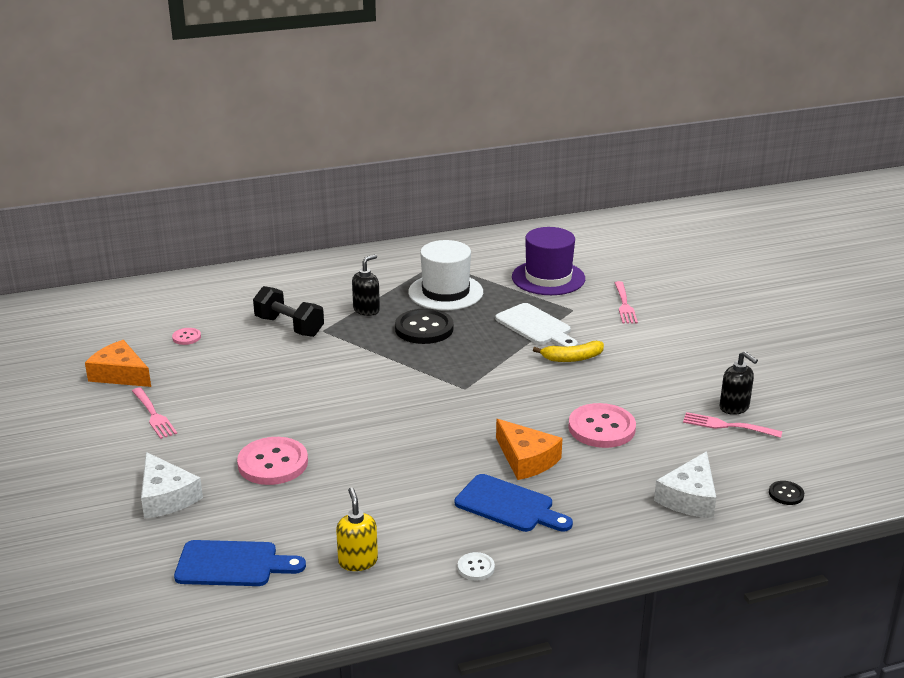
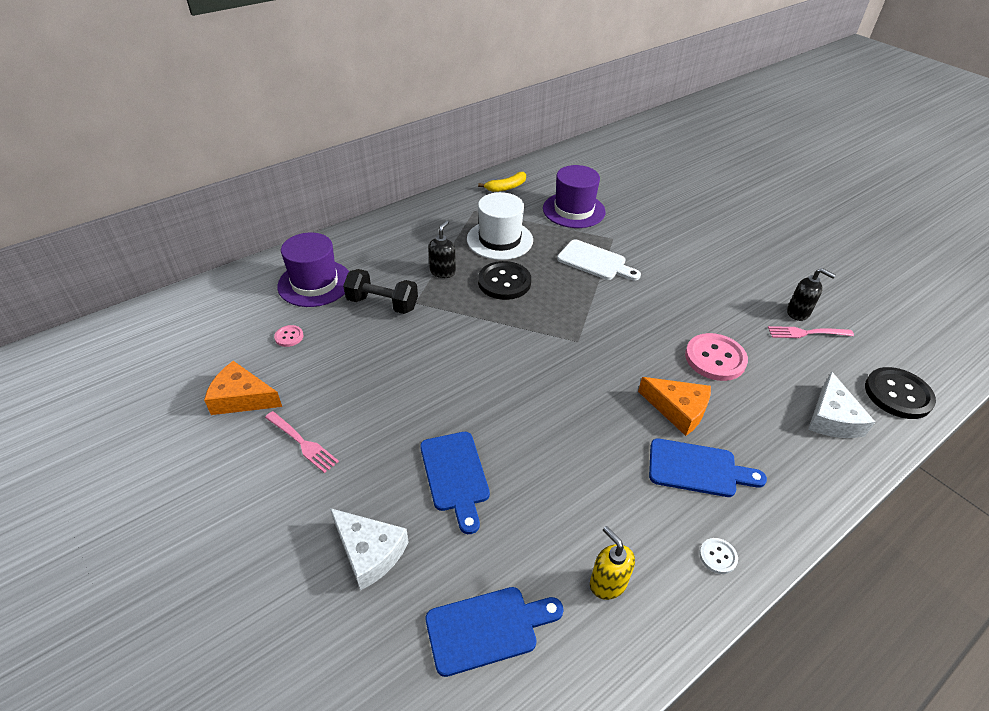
camera: 20 degrees left, 15 degrees up
(235, 300) = (315, 283): none -> purple hat
(273, 463) = (455, 475): pink button -> blue cutting board
(572, 358) = (644, 289): yellow banana -> yellow banana (506, 187)
(624, 304) = (648, 226): pink fork -> none
(786, 494) = (898, 394): black button -> black button, size x2.11

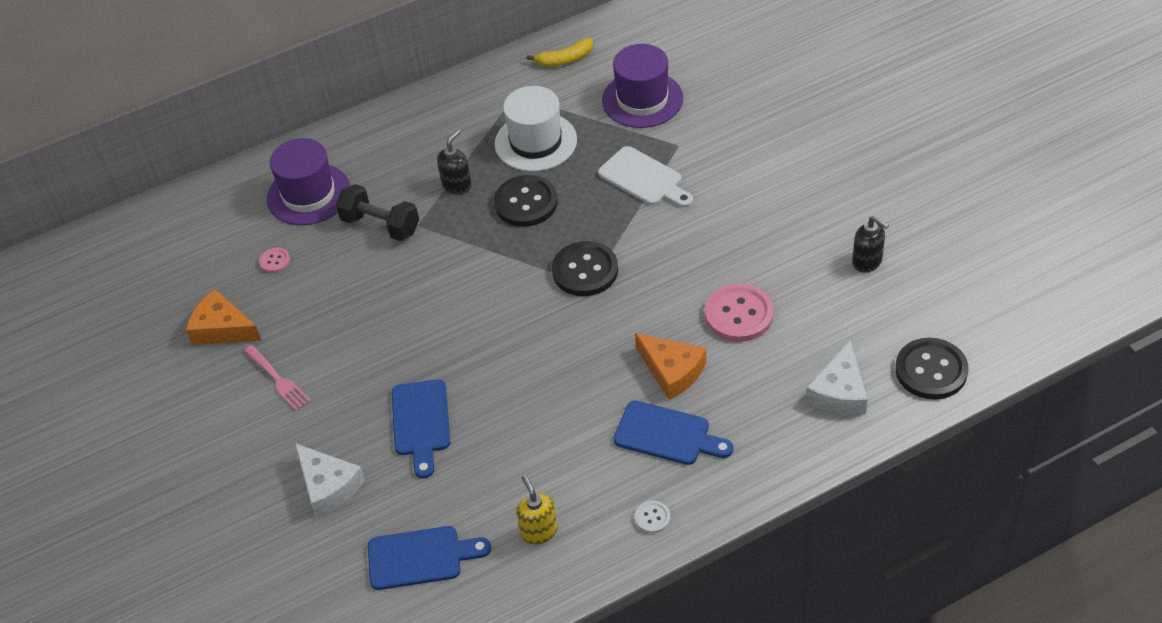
camera: 15 degrees right, 5 degrees up
(570, 330) = (585, 270): none -> black button
(807, 333) = (864, 288): pink fork -> none

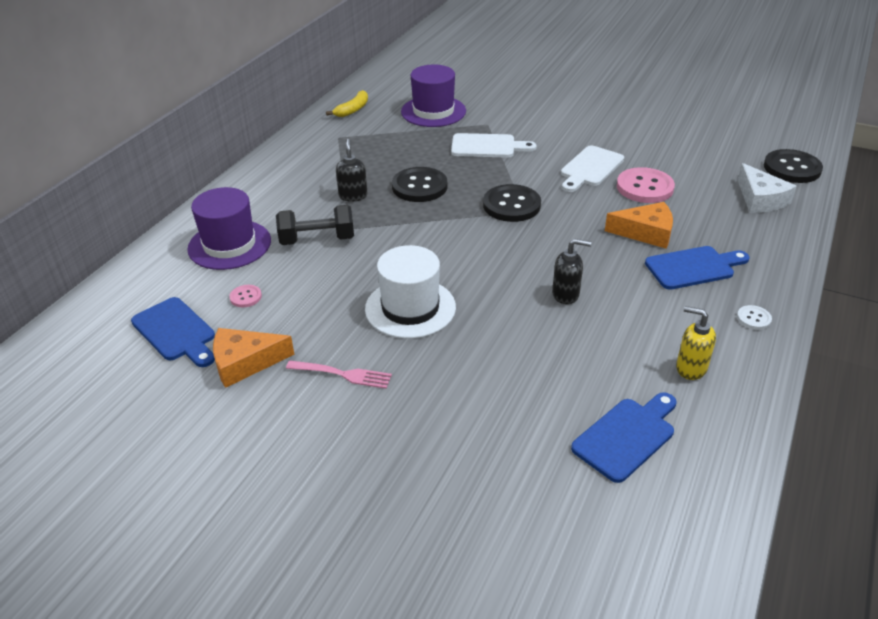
camera: 40 degrees left, 10 degrees down
(328, 486) = (482, 428): white cheese -> none
(421, 423) = (506, 345): blue cutting board -> blue cutting board (176, 332)
(535, 142) = (385, 154): white hat -> white hat (410, 308)
(714, 261) = (590, 168): none -> white cutting board
(867, 262) = (681, 135): black soap dispenser -> black soap dispenser (566, 294)

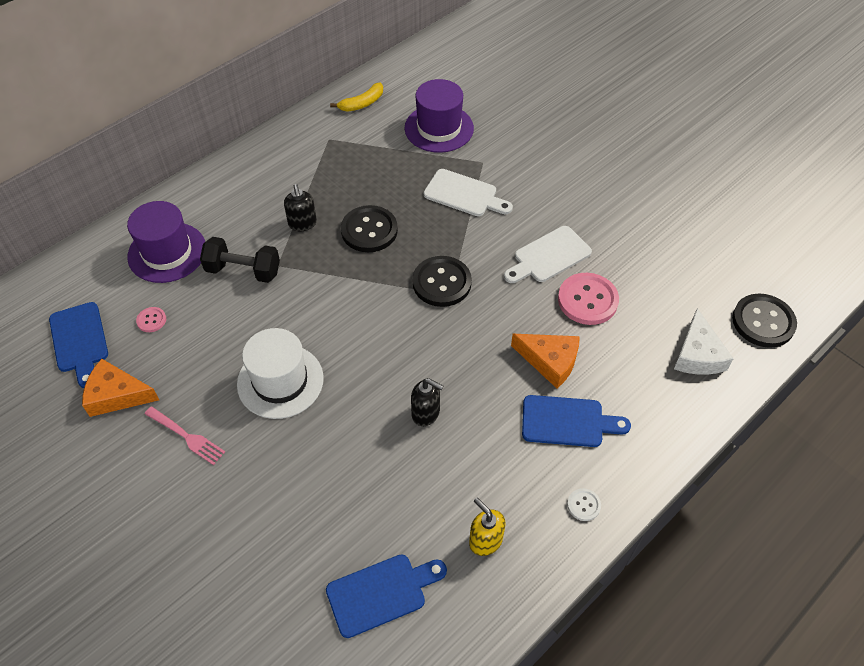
camera: 20 degrees right, 15 degrees up
(353, 196) = (302, 224): black soap dispenser -> black soap dispenser turned 150 degrees clockwise

